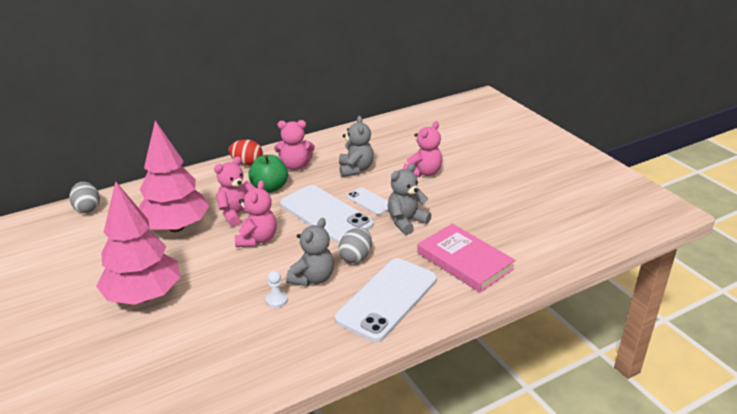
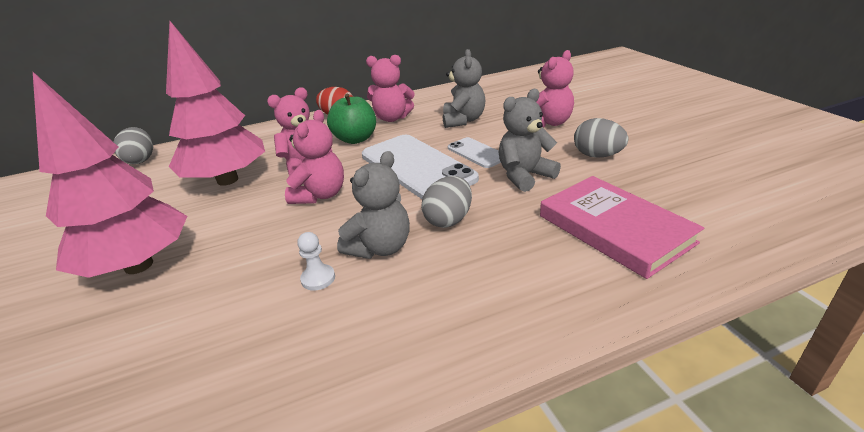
camera: 10 degrees right, 0 degrees up
(387, 299) = (489, 284): white phone -> none
(458, 204) = (597, 155): none -> grey egg

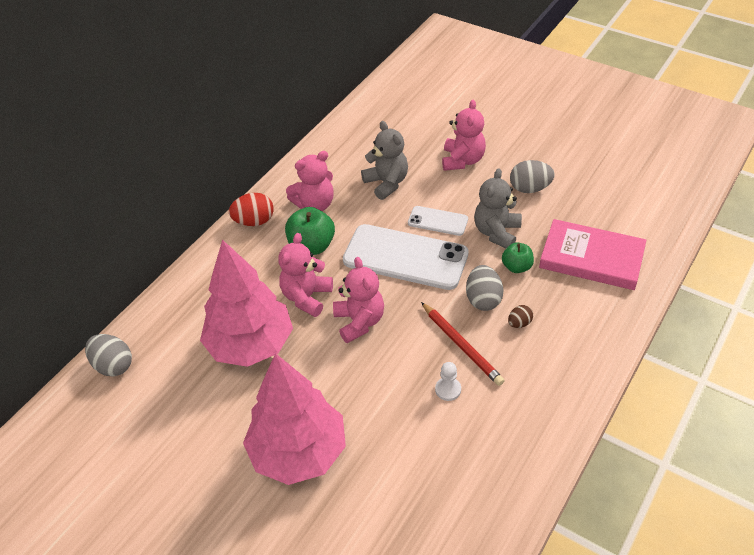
camera: 35 degrees left, 15 degrees up
(380, 247) = (461, 345): grey teddy bear -> red pencil
(462, 254) = (519, 323): none -> brown egg
(515, 207) = (516, 267): none -> green apple

